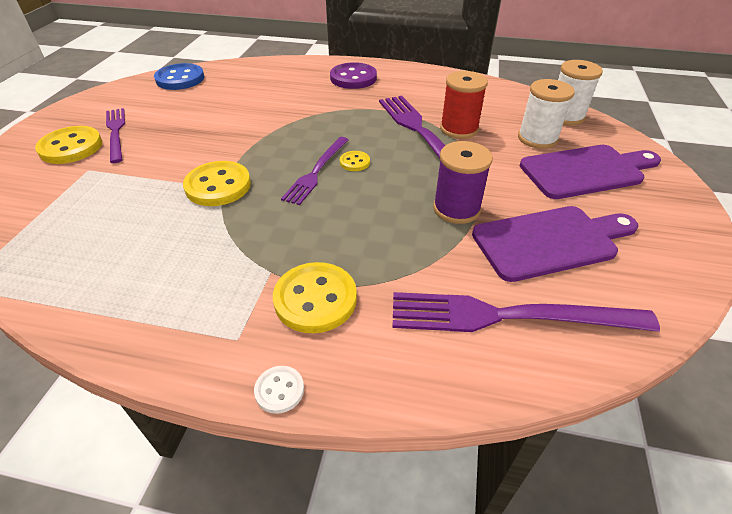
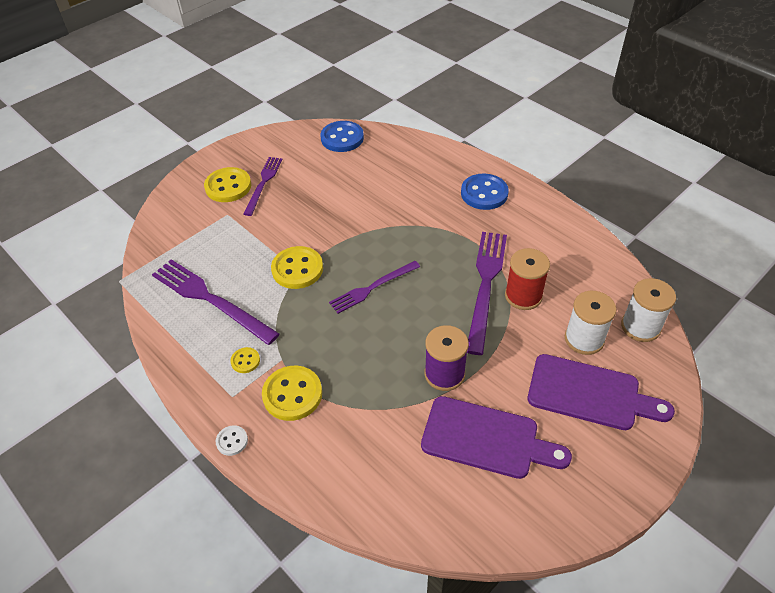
camera: 35 degrees right, 5 degrees up
(353, 78) = (484, 193): purple button -> blue button
(354, 162) = (407, 292): yellow button -> yellow button (245, 361)
(509, 316) = (399, 475): purple fork -> purple fork (210, 300)

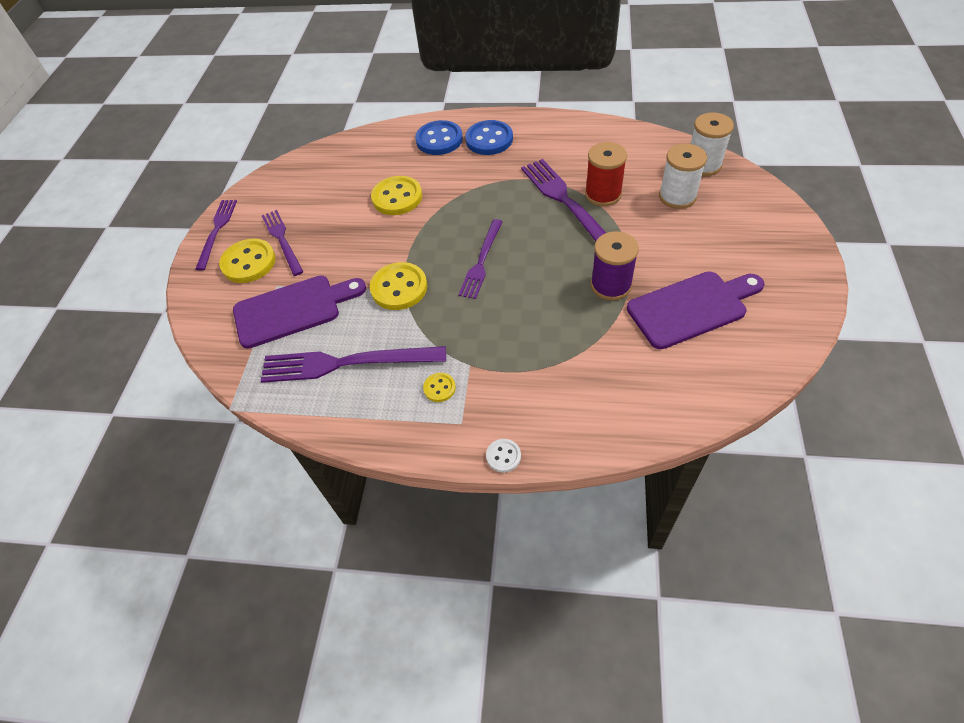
camera: 35 degrees left, 5 degrees up
(233, 151) = (217, 231): none -> purple fork
(292, 394) = (511, 384): yellow button -> yellow button (397, 197)
(342, 138) = (315, 163): blue button -> blue button (439, 140)
(589, 394) = (722, 230): purple cutting board -> purple cutting board (293, 310)

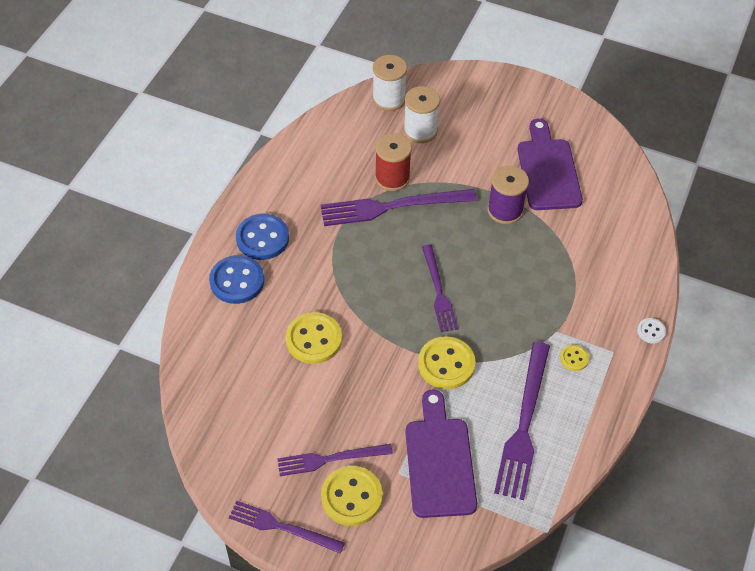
camera: 80 degrees left, 0 degrees up
(481, 261) = (438, 291): purple fork -> purple fork turned 45 degrees clockwise

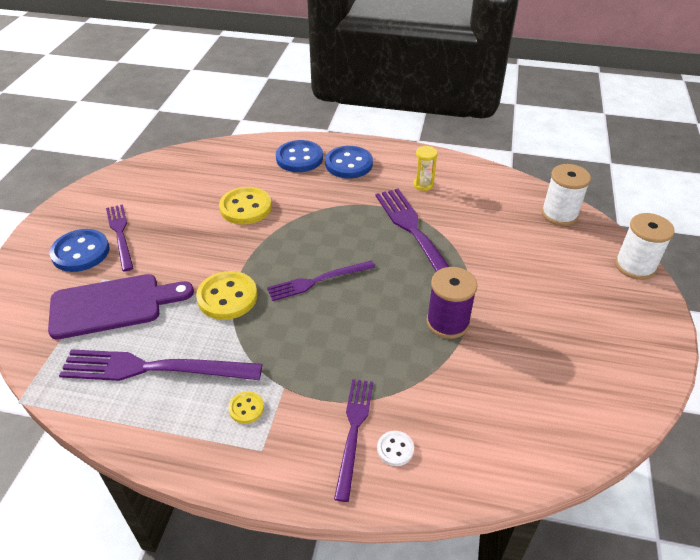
camera: 80 degrees right, 10 degrees down
(282, 527) = (57, 217): purple fork -> purple fork (353, 432)
(317, 184) = (423, 184): none -> yellow hourglass
(351, 497) = (81, 252): yellow button -> blue button
(392, 178) = (453, 230): red spool -> none
(420, 131) = (529, 242): white spool -> white spool (635, 266)
(548, 170) = (529, 357): purple cutting board -> none
(651, 331) = (300, 494): white button -> white button (395, 449)

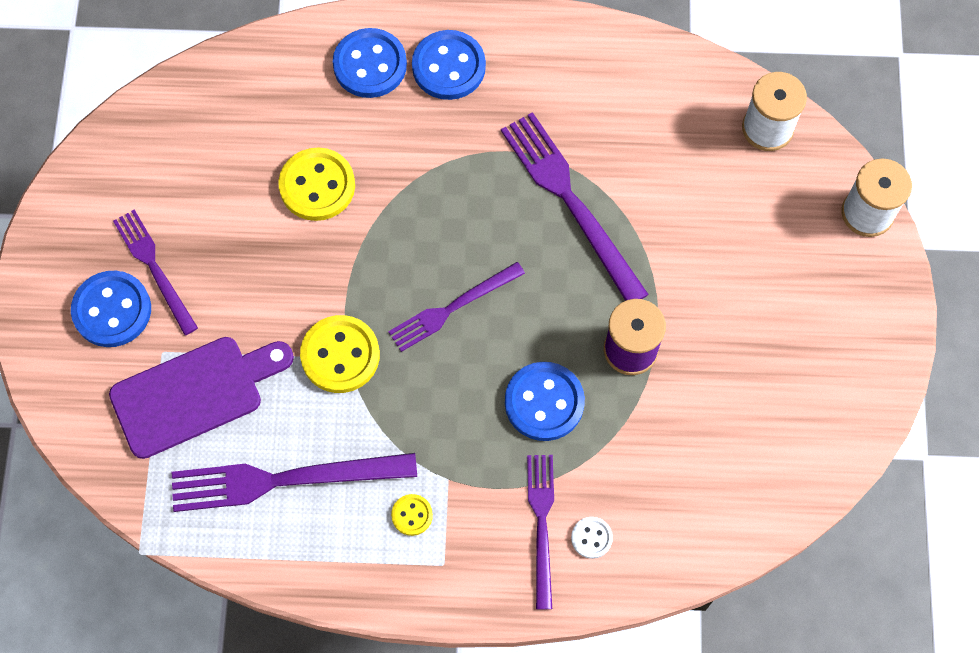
camera: 10 degrees left, 25 degrees up
(373, 346) = (544, 402): none -> blue button
(423, 184) = (568, 96): yellow hourglass -> none

